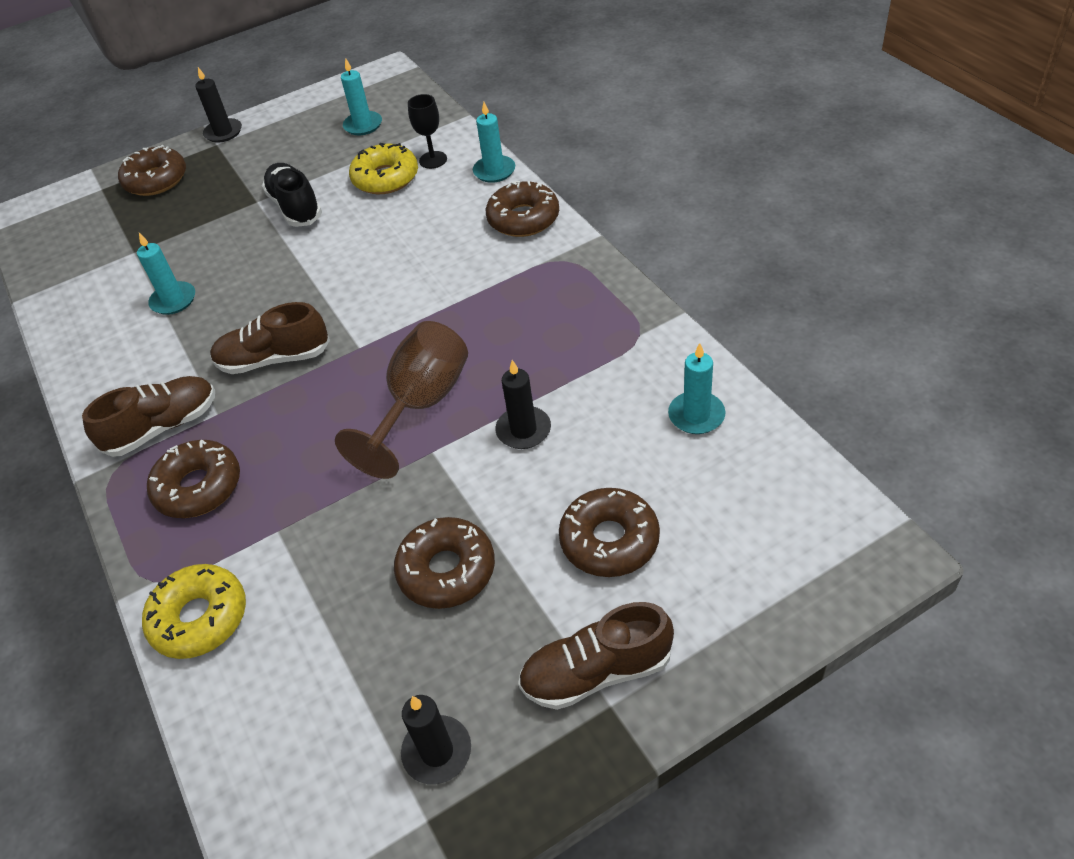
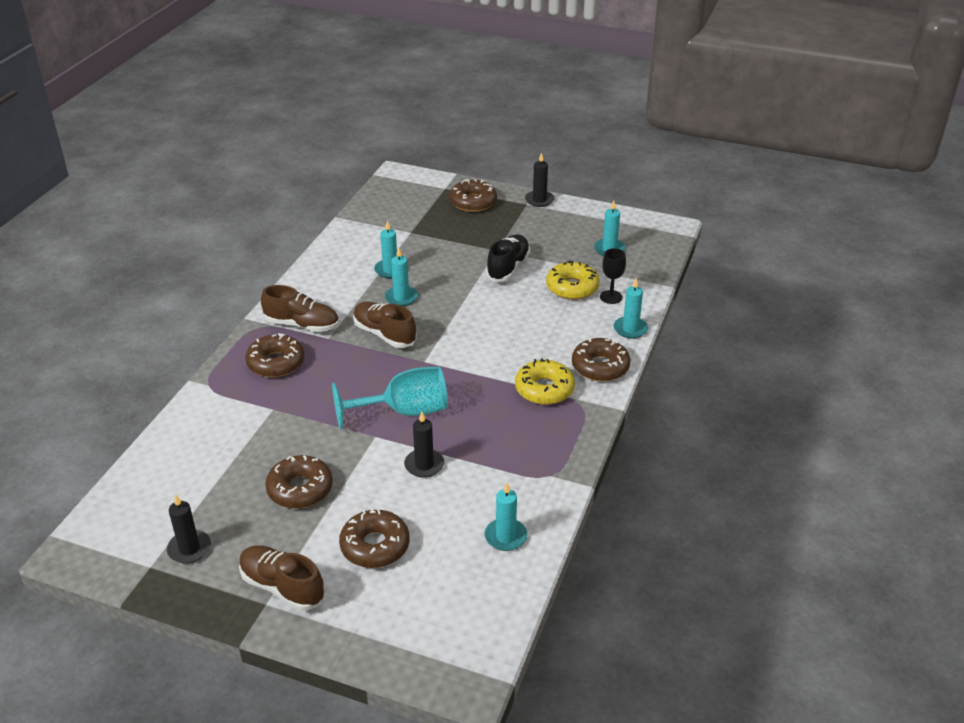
camera: 45 degrees right, 10 degrees down
(200, 618) = (200, 415): yellow donut -> yellow donut (544, 389)
(231, 314) = (401, 297): none -> turquoise candle
(421, 405) = (404, 412): brown goblet -> turquoise goblet

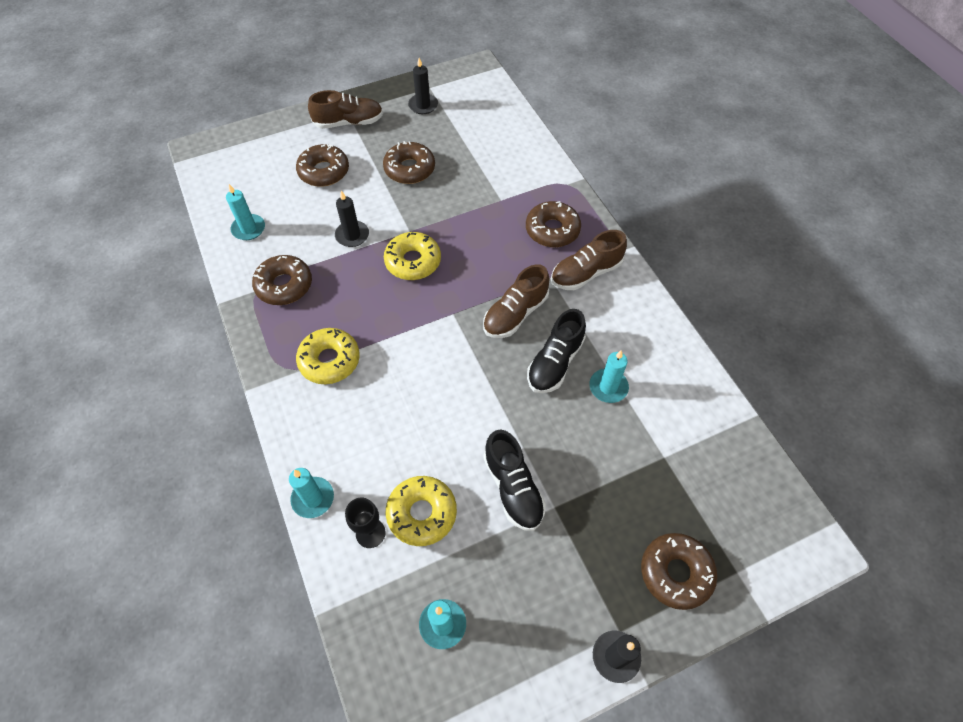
camera: 135 degrees right, 20 degrees up
(384, 334) = (515, 314): brown shoe -> brown shoe turned 135 degrees clockwise
(401, 297) = (555, 362): turquoise candle -> black shoe
(404, 412) = (413, 261): turquoise goblet -> yellow donut
(600, 367) = (303, 423): brown donut -> brown donut (284, 285)

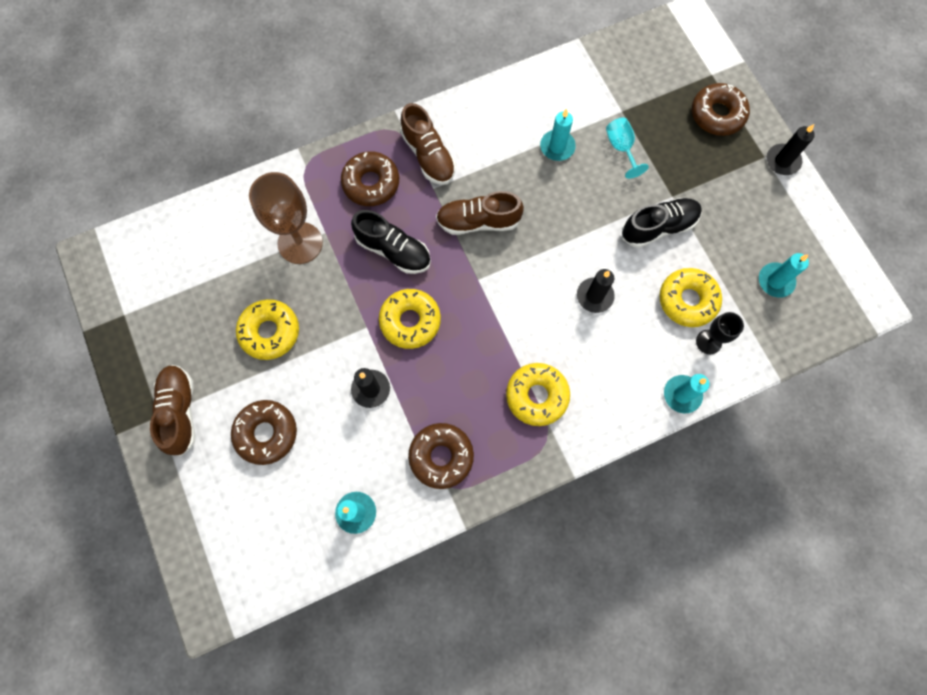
camera: 90 degrees left, 15 degrees up
(409, 169) = (270, 332): brown donut -> yellow donut
(423, 105) = (158, 321): black candle -> black candle (594, 296)
(490, 184) = (300, 243): none -> brown goblet
(515, 314) = (478, 221): brown shoe -> brown shoe turned 135 degrees clockwise
(555, 362) = (533, 189): black shoe -> black shoe (393, 250)
(613, 453) = (621, 148): none -> turquoise goblet

